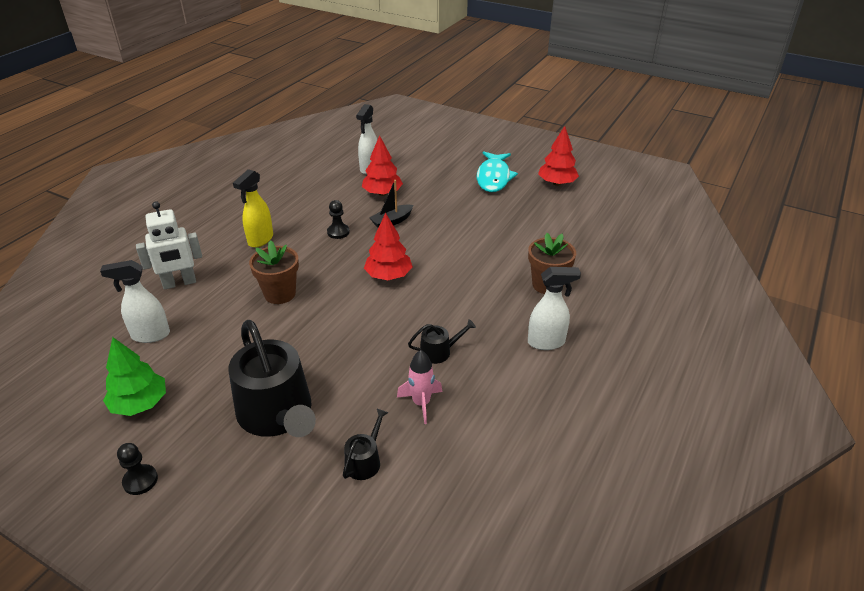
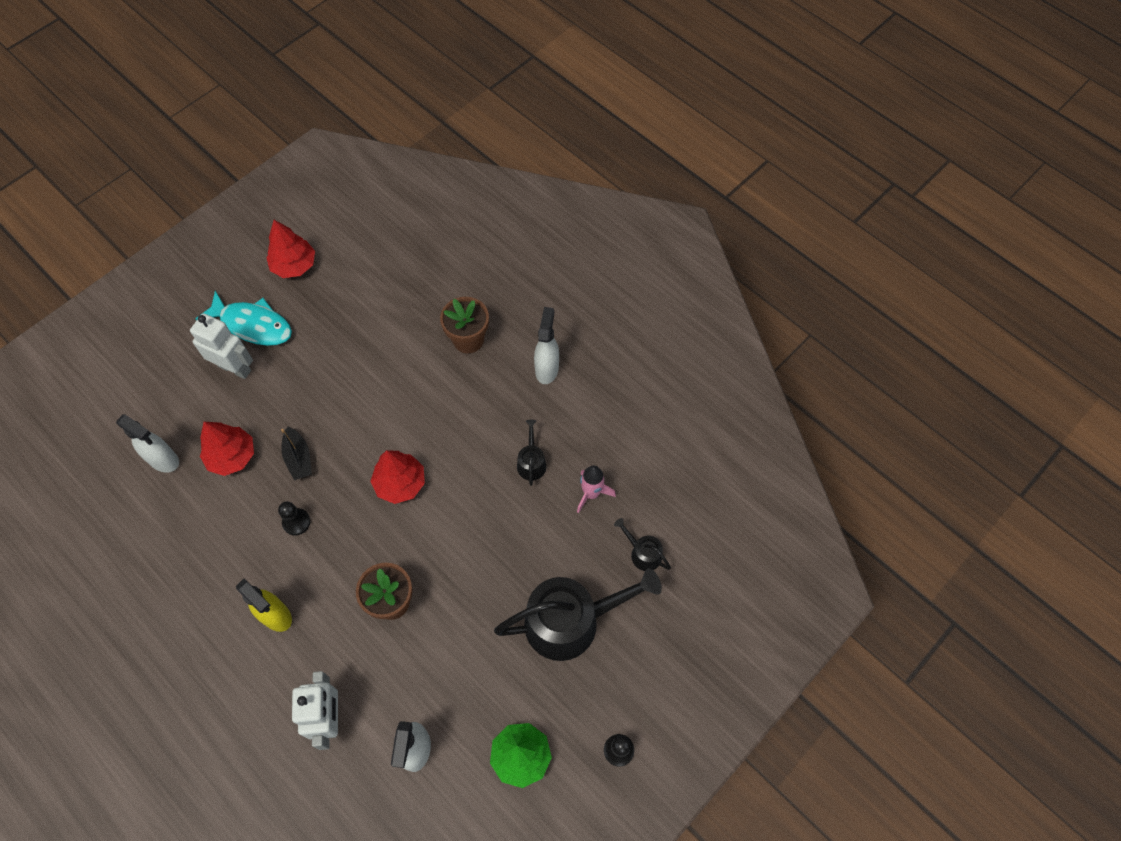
camera: 75 degrees left, 25 degrees up
(454, 178) = (235, 368): none -> white robot

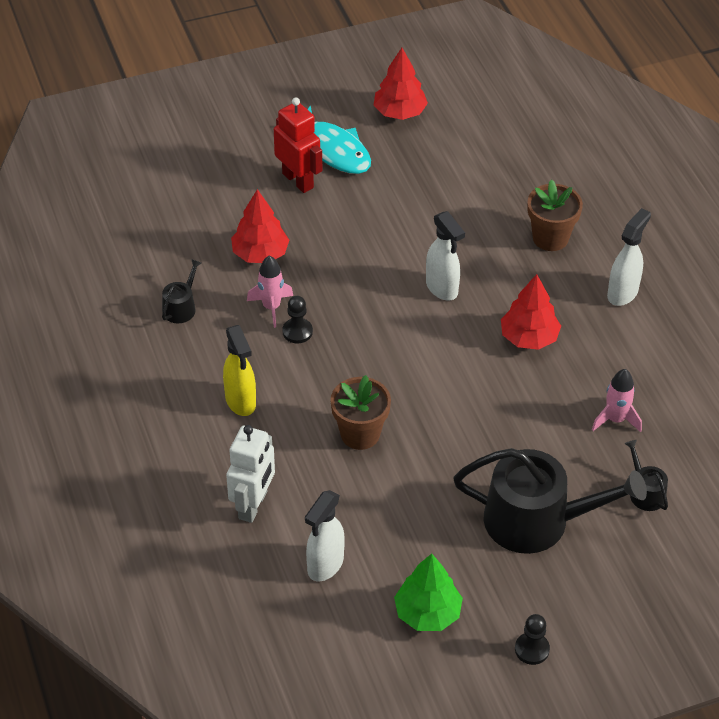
camera: 25 degrees right, 15 degrees down
(164, 460) = (193, 233): white spray bottle -> white spray bottle (442, 288)
(235, 368) = (298, 180): white robot -> red robot
(264, 507) = (271, 307): none -> pink rocket
(298, 458) = (325, 279): black boat -> none
(400, 483) = (417, 337): red tree -> red tree (529, 338)
(531, 462) = (564, 369): black watering can -> black watering can (181, 307)

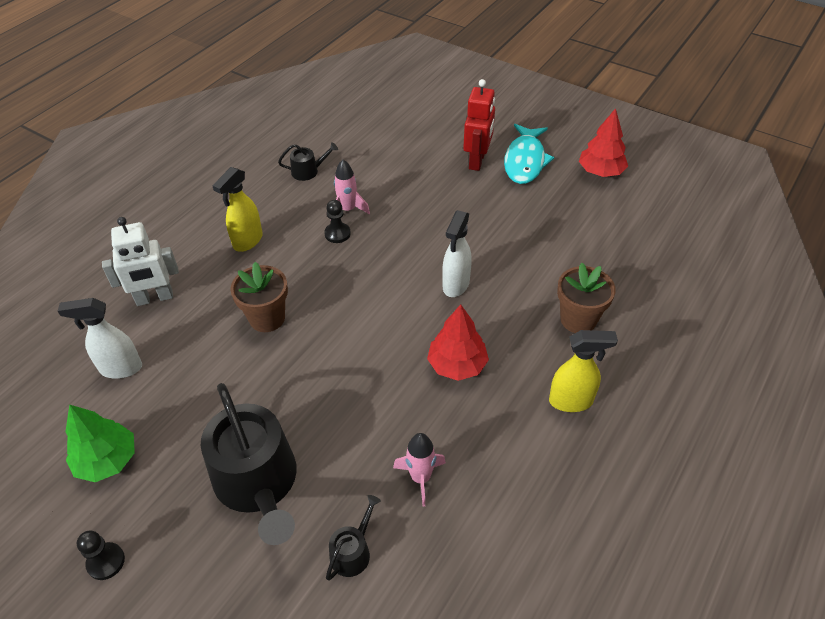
camera: 55 degrees right, 0 degrees up
(260, 254) = (391, 179): red tree -> none
(623, 293) = (571, 401): white spray bottle -> yellow spray bottle

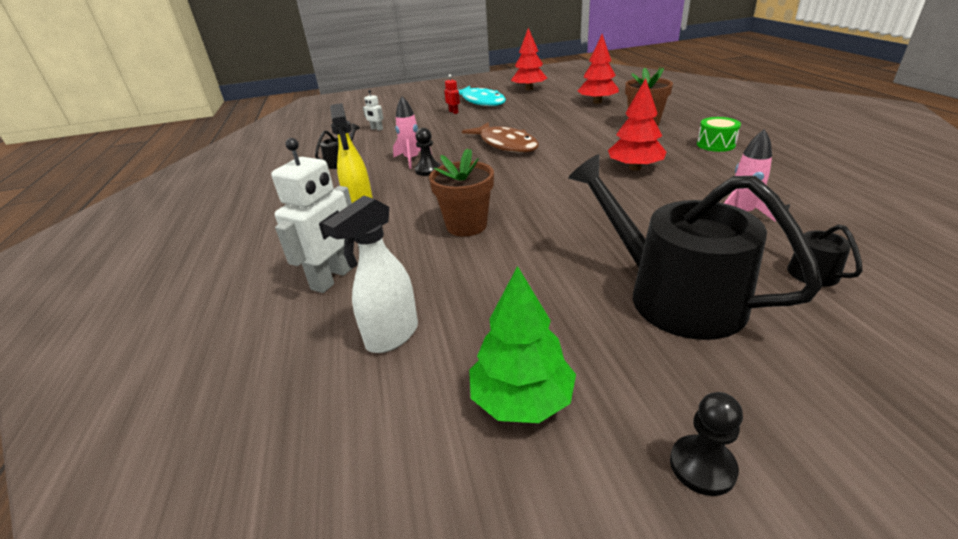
camera: 45 degrees left, 15 degrees down
(258, 483) = (673, 295): black watering can -> black watering can turned 150 degrees counterclockwise
(389, 141) = (376, 129): none -> white robot
(432, 248) = (505, 144): none -> brown fish
(455, 285) = (555, 147): white spray bottle -> none
(477, 161) = (453, 112): red robot -> red robot, size x0.47
(571, 401) = (715, 144): yellow spray bottle -> green drum
(613, 249) = (597, 102): none -> red tree

